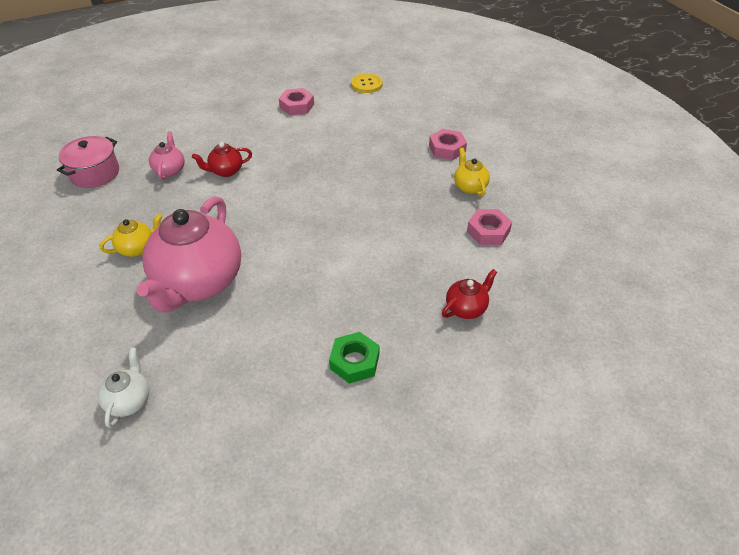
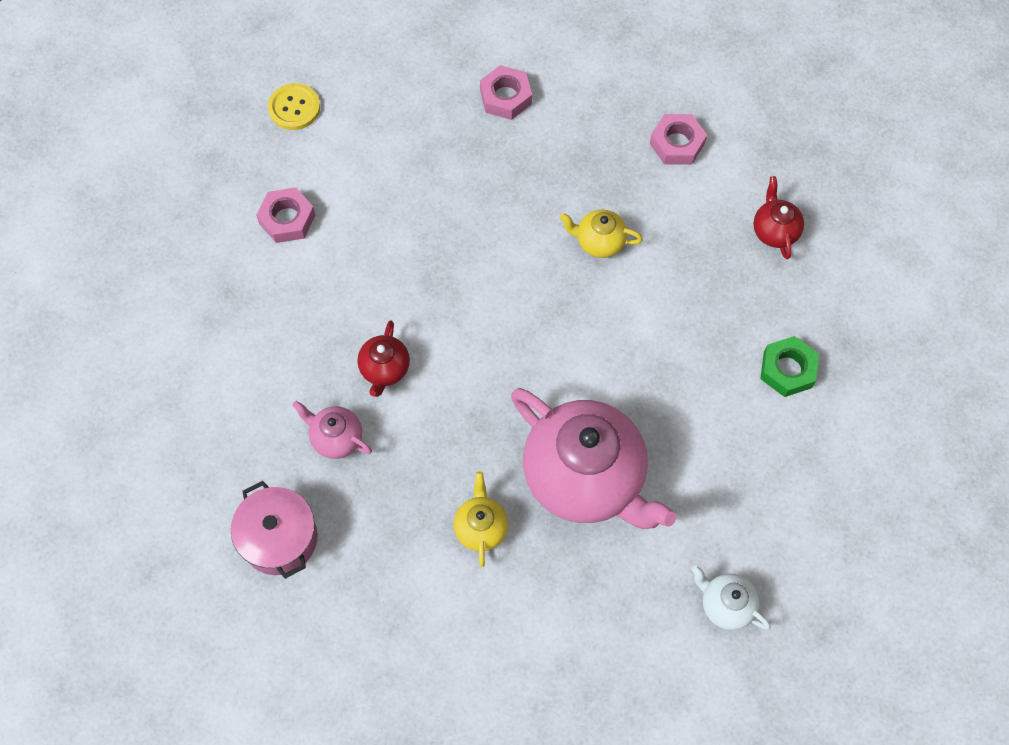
camera: 60 degrees left, 20 degrees up
(469, 187) = (592, 116): yellow teapot -> yellow teapot (599, 242)

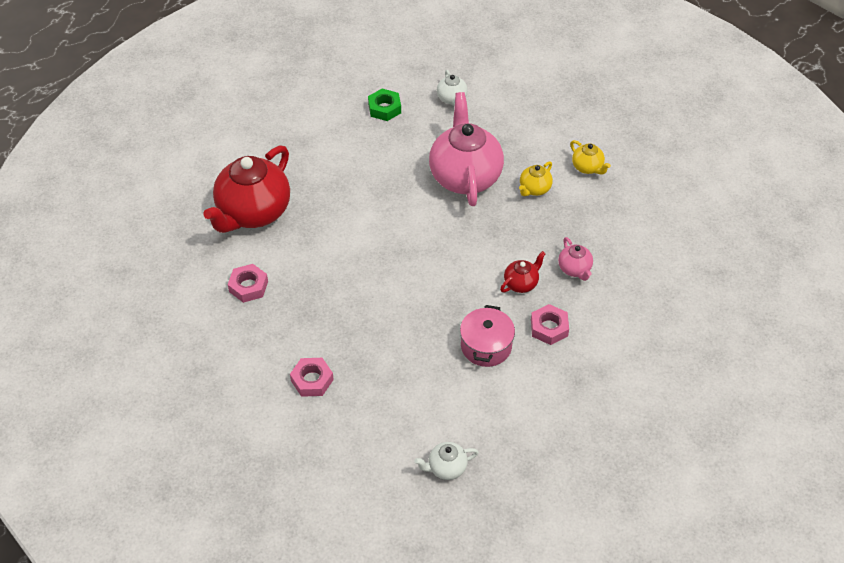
camera: 140 degrees left, 15 degrees down
(279, 538) = (639, 245): pink pot -> pink pot (486, 346)
(287, 219) = (509, 399): pink nut -> pink nut (549, 328)
(294, 108) = (446, 468): yellow button -> white teapot
(599, 242) = (346, 267): yellow teapot -> yellow teapot (587, 167)
(774, 231) = (253, 212): red teapot -> red teapot, size x2.27
(787, 370) = (322, 156): green nut -> green nut (384, 108)

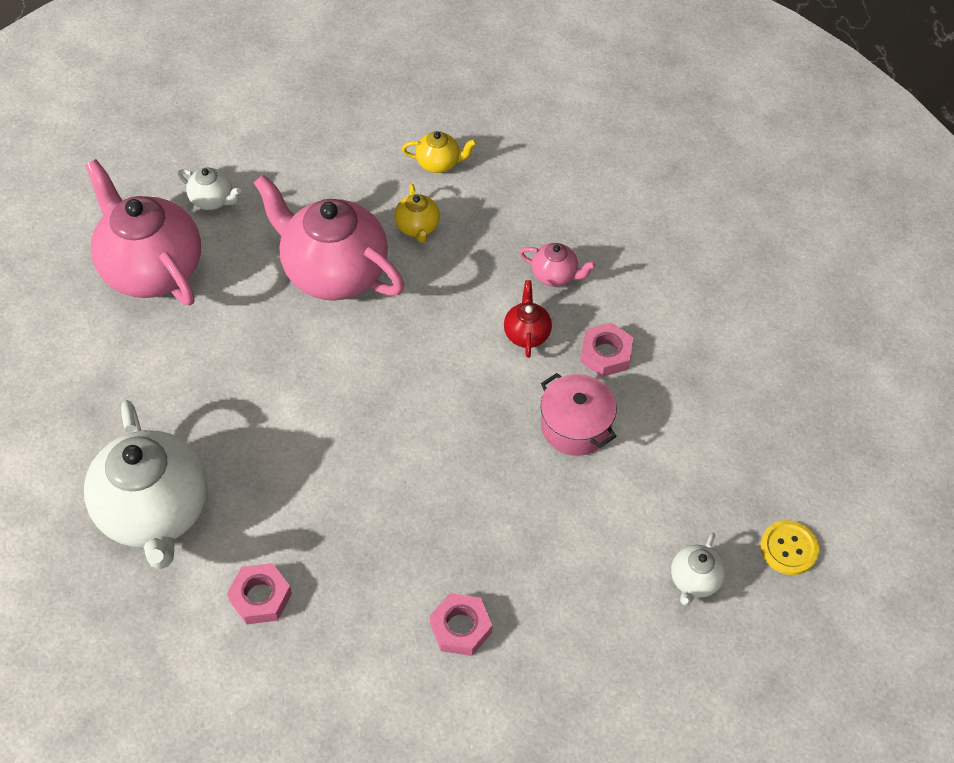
camera: 50 degrees left, 5 degrees up
(253, 212) = (155, 512): red teapot -> white teapot
(384, 108) = (152, 269): green nut -> pink teapot
(515, 502) = (789, 548): none -> yellow button

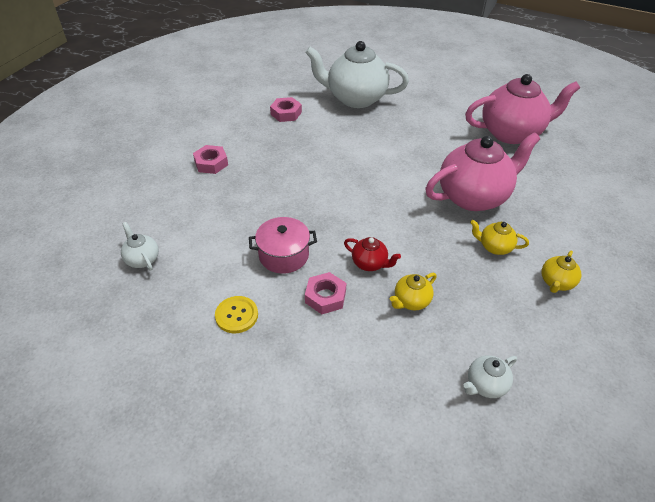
camera: 120 degrees right, 10 degrees down
(212, 200) = (559, 167): white teapot -> white teapot (485, 385)
(555, 275) = (411, 301): pink teapot -> yellow teapot
(789, 548) = (112, 316): yellow button -> yellow button (236, 315)

